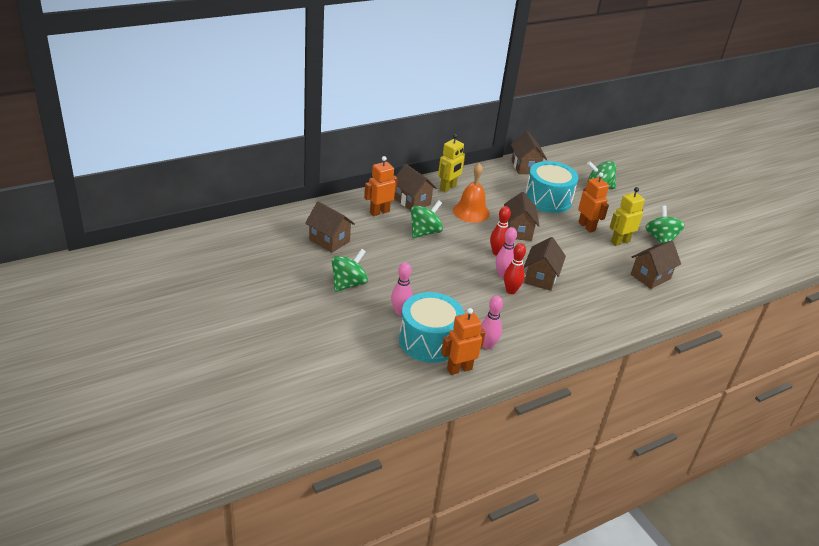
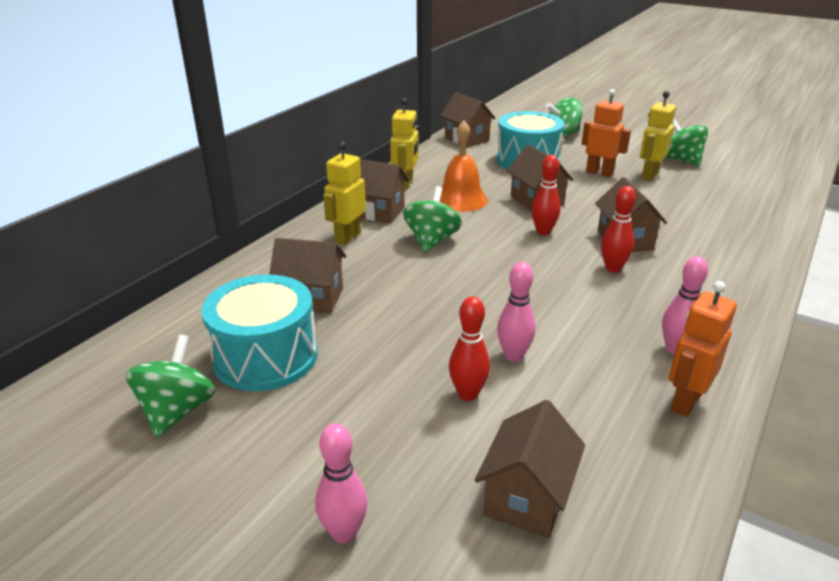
camera: 25 degrees left, 5 degrees down
(348, 284) = (399, 348): green spinning top -> green spinning top (177, 411)
(359, 319) = (467, 394): none -> red bowling pin
(379, 212) = (347, 238): orange robot -> yellow robot
(429, 341) = (598, 380): turquoise drum -> turquoise drum (265, 357)
(502, 274) = (580, 253): pink bowling pin -> pink bowling pin (344, 533)
(650, 276) = (723, 197): brown house -> brown house (526, 498)

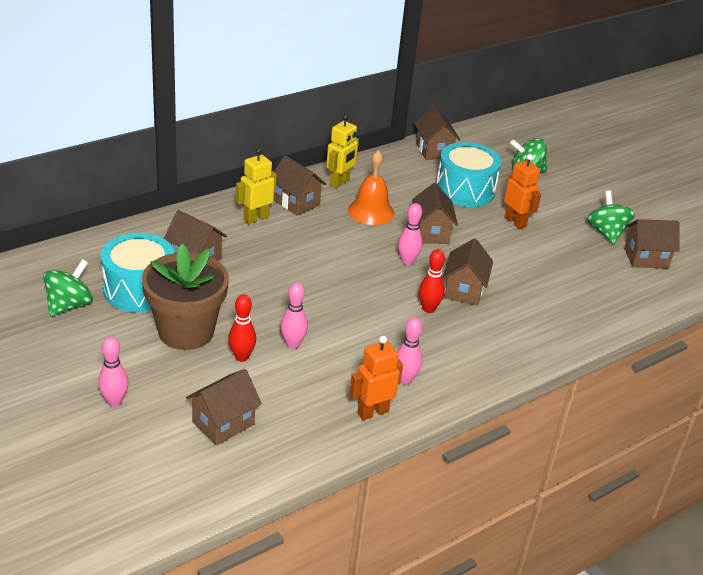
camera: 20 degrees right, 5 degrees up
(369, 388) = (186, 331): none -> brown flower pot
(431, 240) = (315, 241): green spinning top -> none
(543, 232) = (407, 261): red bowling pin -> pink bowling pin
(649, 175) = (557, 238): yellow robot -> none
(736, 170) = (646, 258): none -> brown house

